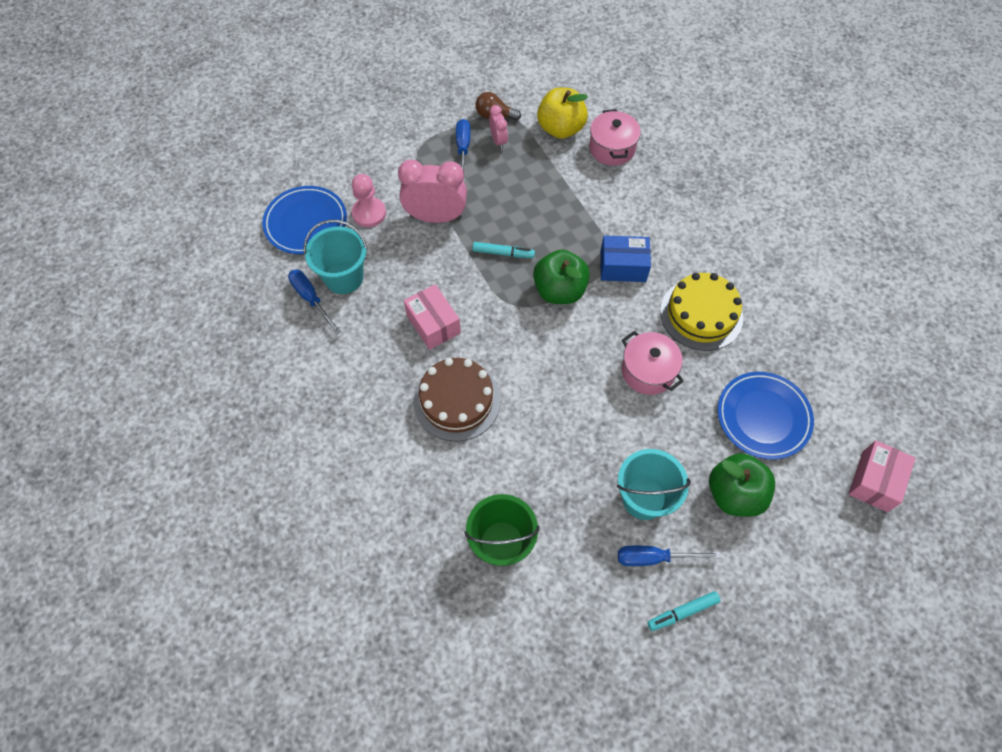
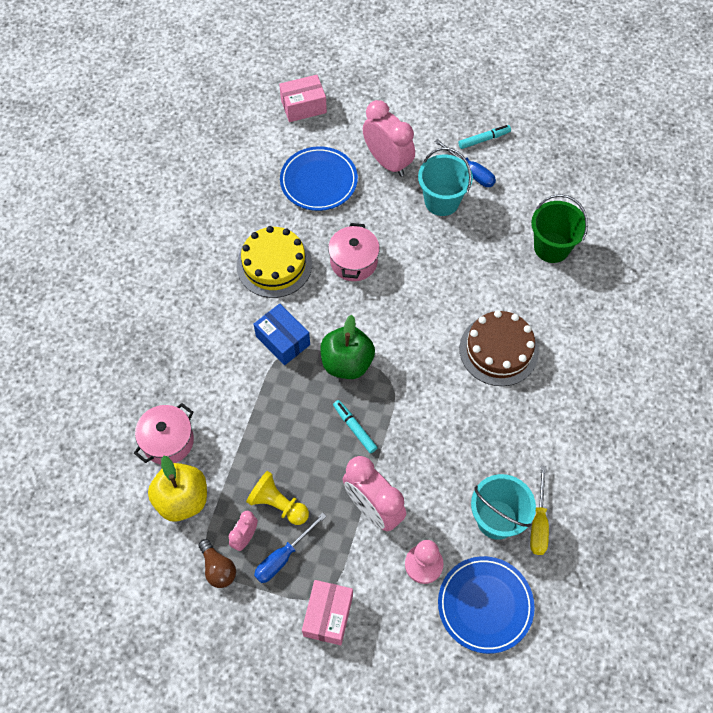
camera: 135 degrees left, 0 degrees up
(311, 299) = (538, 523): blue screwdriver -> yellow screwdriver
(433, 324) = (463, 418): pink box -> pink box (328, 615)
(500, 171) = (278, 504): none -> yellow pawn
(682, 612) = (484, 139): turquoise marker -> turquoise marker turned 45 degrees counterclockwise
(734, 494) = (387, 162): green apple -> pink clock

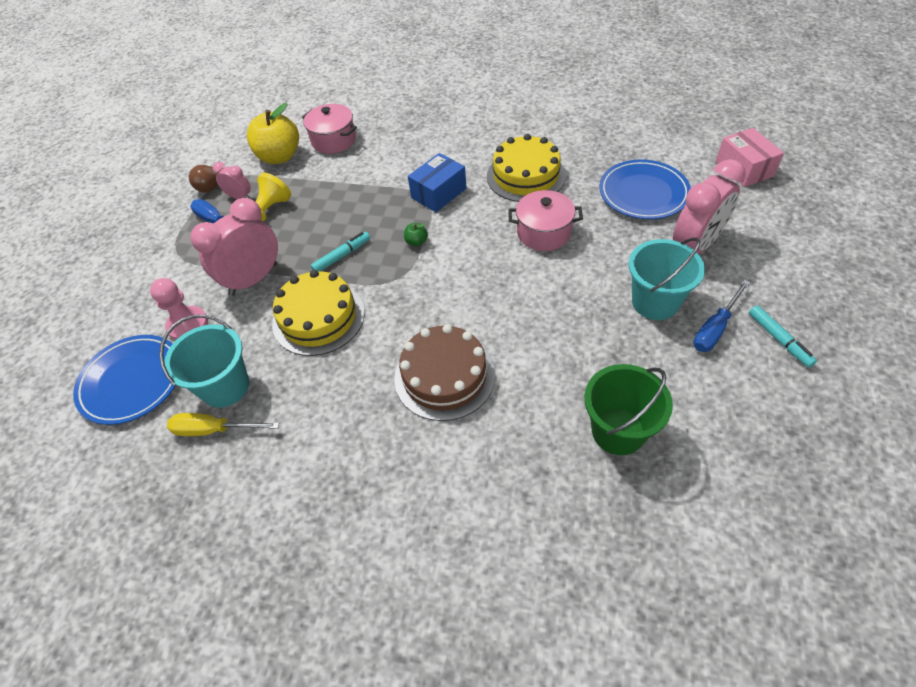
camera: 90 degrees right, 10 degrees down
(328, 615) = (156, 259): pink box -> none
(347, 363) = (416, 242): green apple -> green apple, size x0.41
(428, 446) = (318, 317): none -> yellow cake

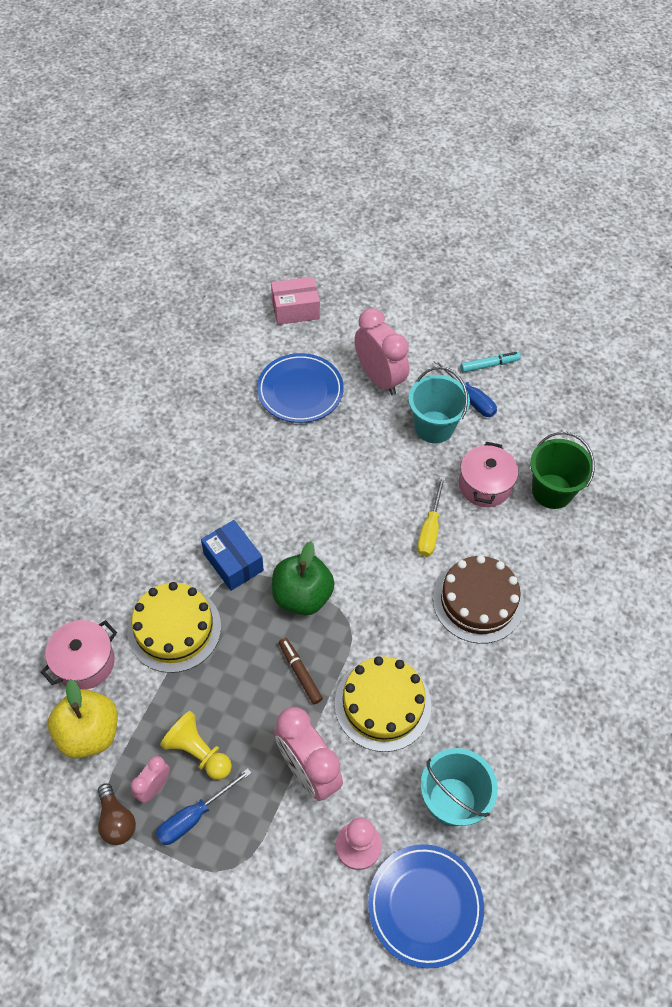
camera: 85 degrees left, 5 degrees up
(214, 430) = (501, 812): yellow screwdriver -> yellow screwdriver (430, 529)
(342, 256) = (300, 673): turquoise marker -> brown marker
(416, 242) = (302, 596): green apple -> green apple, size x2.41
(526, 175) = (237, 476): yellow cake -> yellow cake (174, 628)
(543, 233) = (326, 483): pink pot -> pink pot (485, 485)

